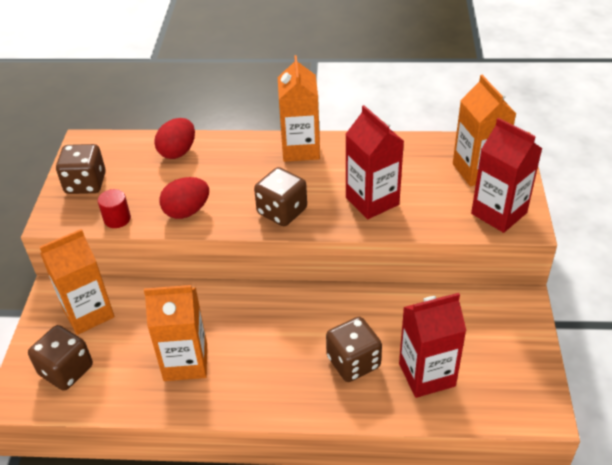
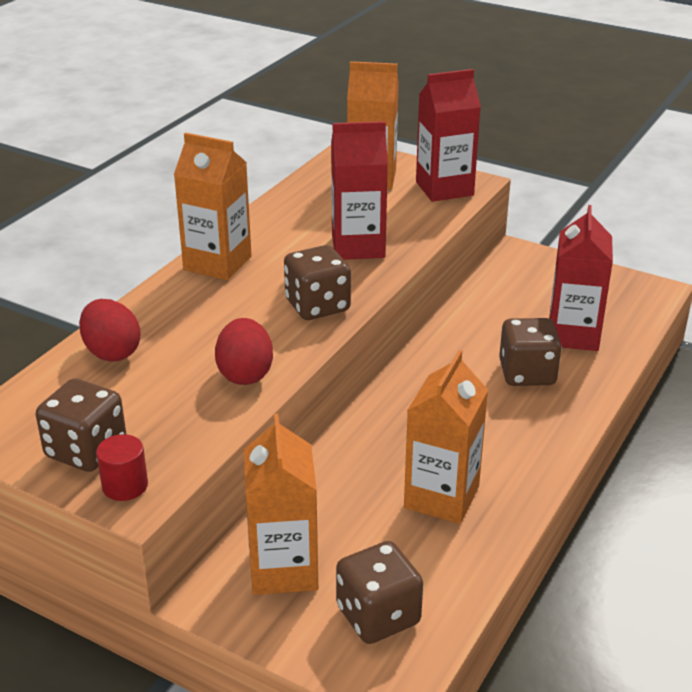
camera: 65 degrees left, 10 degrees down
(117, 219) = (199, 436): red cylinder -> red cylinder (125, 486)

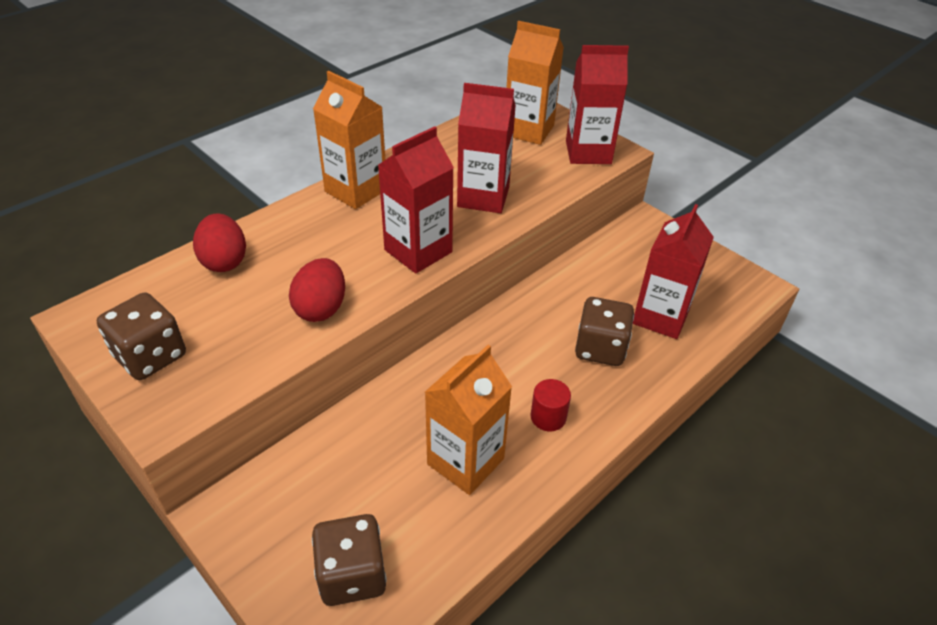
camera: 15 degrees right, 10 degrees up
(125, 486) = (161, 401): red cylinder -> red cylinder (548, 417)
(283, 569) = (295, 500): orange carton -> none
(317, 306) = (418, 251): brown dice -> red carton

